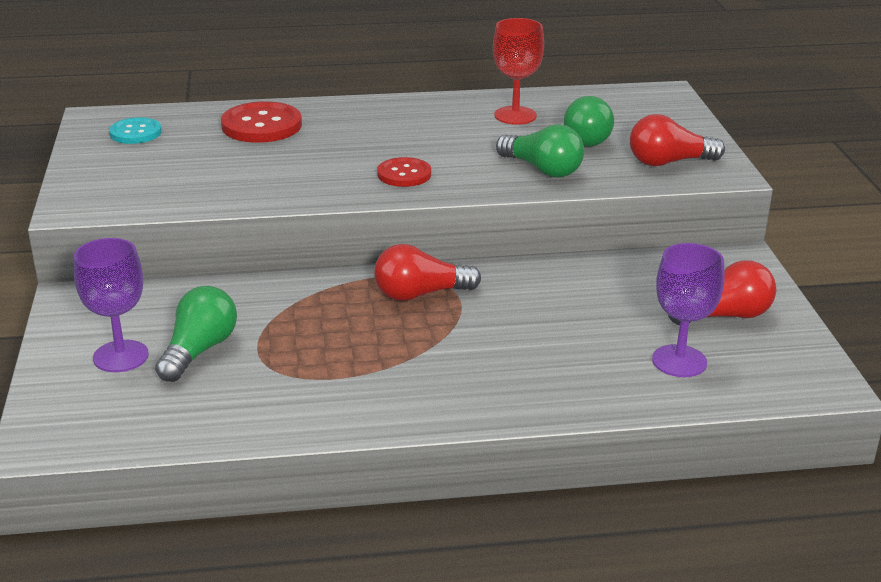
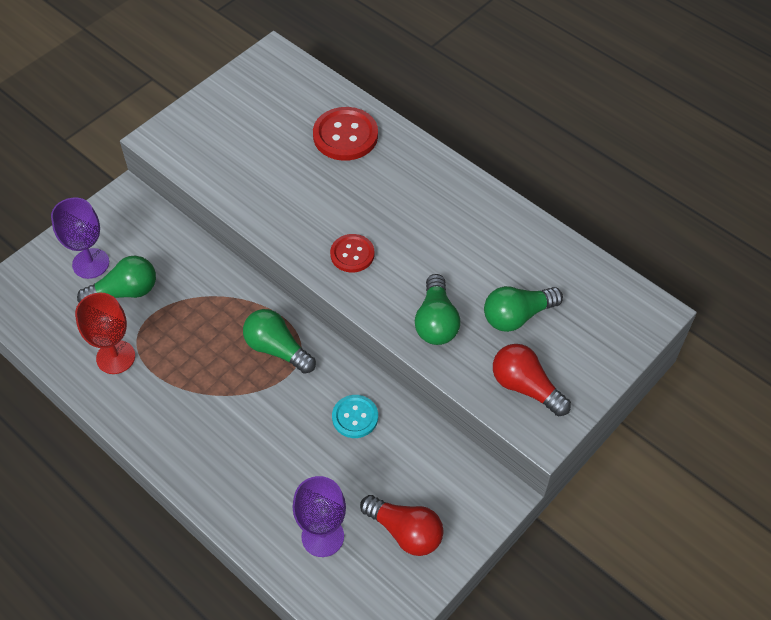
camera: 50 degrees right, 25 degrees up
(135, 133) = (272, 88): turquoise button -> turquoise button (355, 417)
(420, 294) = (277, 349): red light bulb -> green light bulb
(515, 115) = (507, 251): red goblet -> red goblet (115, 357)

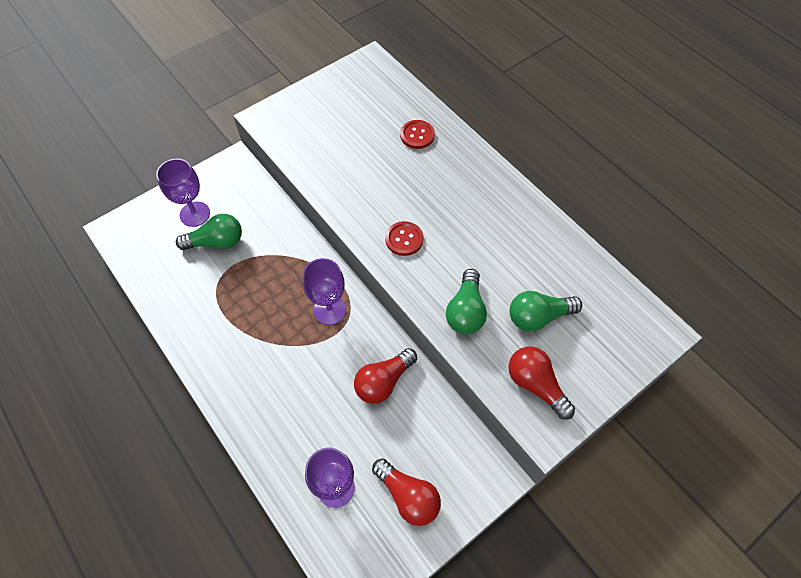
camera: 10 degrees right, 5 degrees up
(115, 357) = (197, 297): red goblet -> none
(277, 349) = (329, 310): green light bulb -> purple goblet
(345, 135) = (417, 135): red button -> red button, size x0.63
(355, 417) = (383, 382): turquoise button -> red light bulb

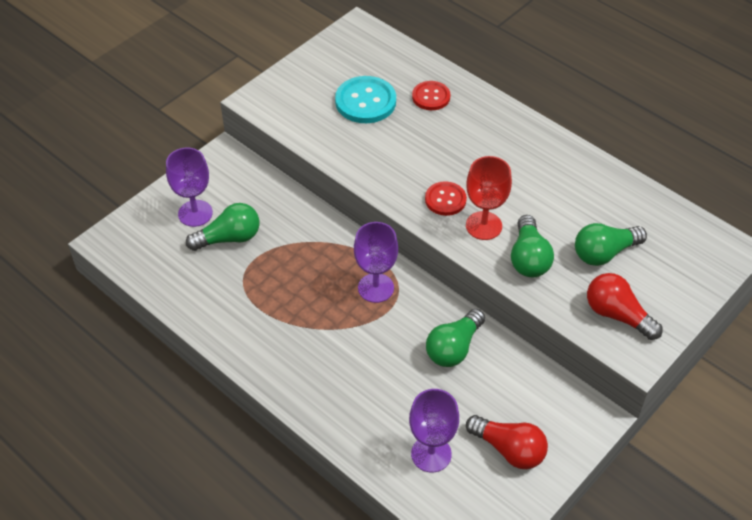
camera: 10 degrees left, 10 degrees down
(358, 132) = (365, 101): none -> turquoise button
(383, 382) = (454, 348): red light bulb -> green light bulb
(432, 271) = (483, 226): none -> red goblet

